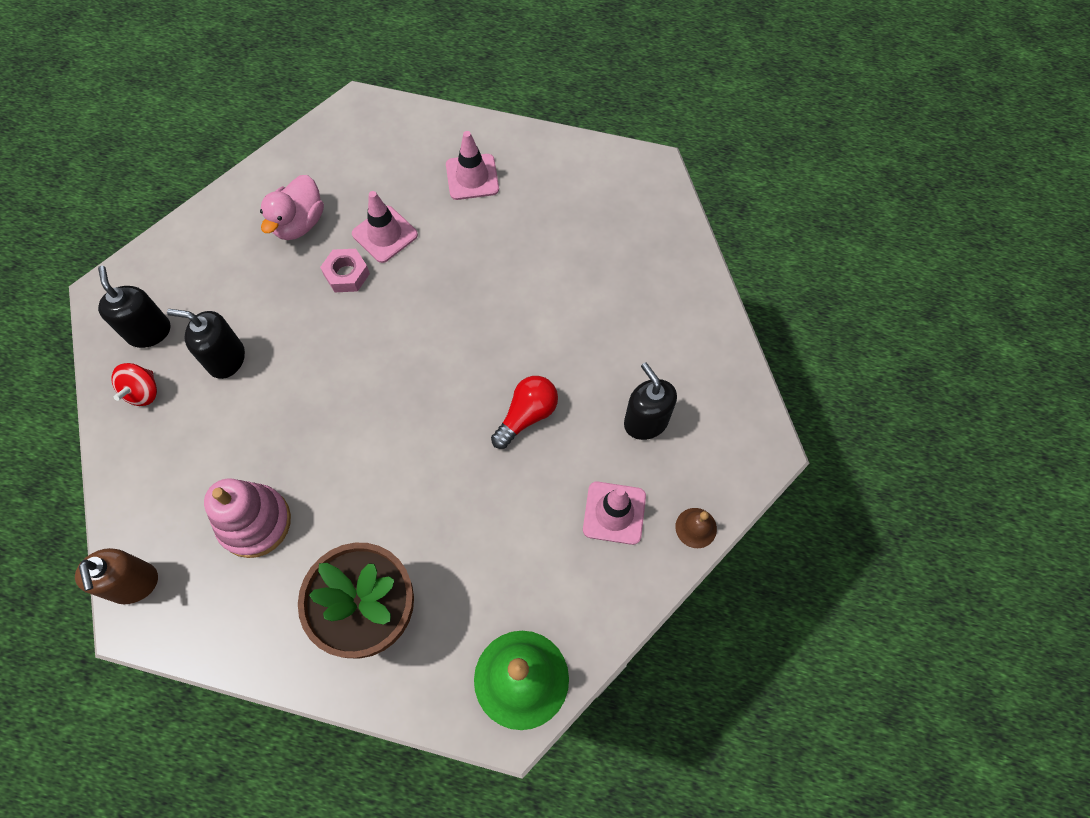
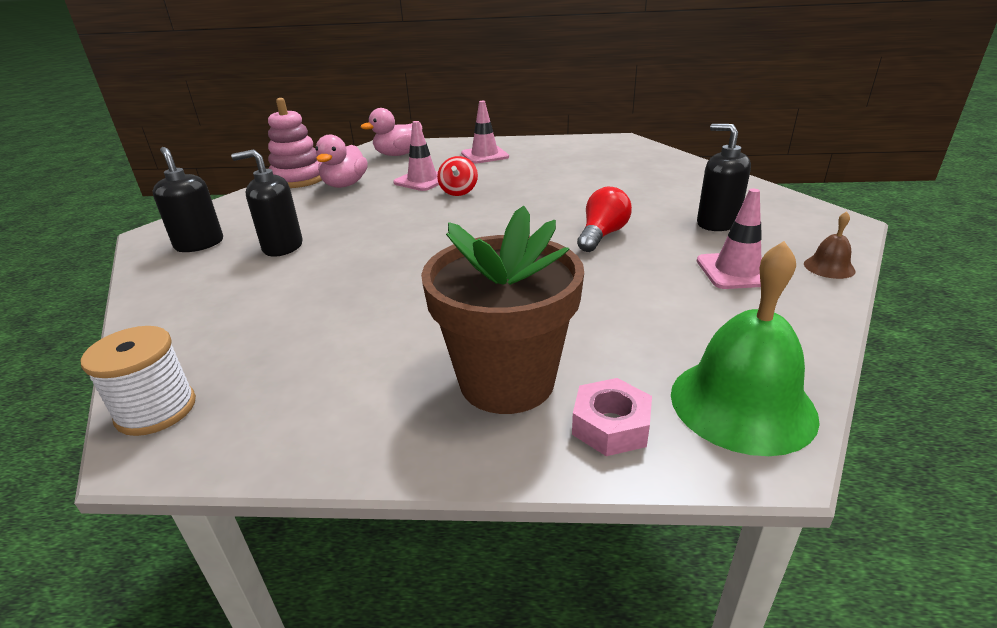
camera: 10 degrees left, 35 degrees down
(134, 584) = (156, 410): brown soap dispenser -> white spool
(143, 392) = (189, 275): red spinning top -> red spinning top (458, 192)
(255, 522) = (327, 336): pink stacking toy -> pink stacking toy (299, 179)
(347, 274) = (394, 198): pink nut -> pink nut (611, 425)
(371, 146) = (398, 154): none -> pink duck

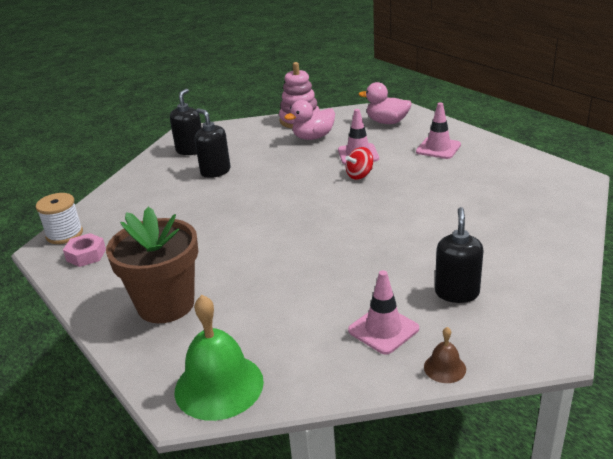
camera: 50 degrees right, 0 degrees up
(602, 235) = (368, 256): red light bulb -> none
(611, 425) = (160, 351): pink nut -> pink nut (86, 255)

